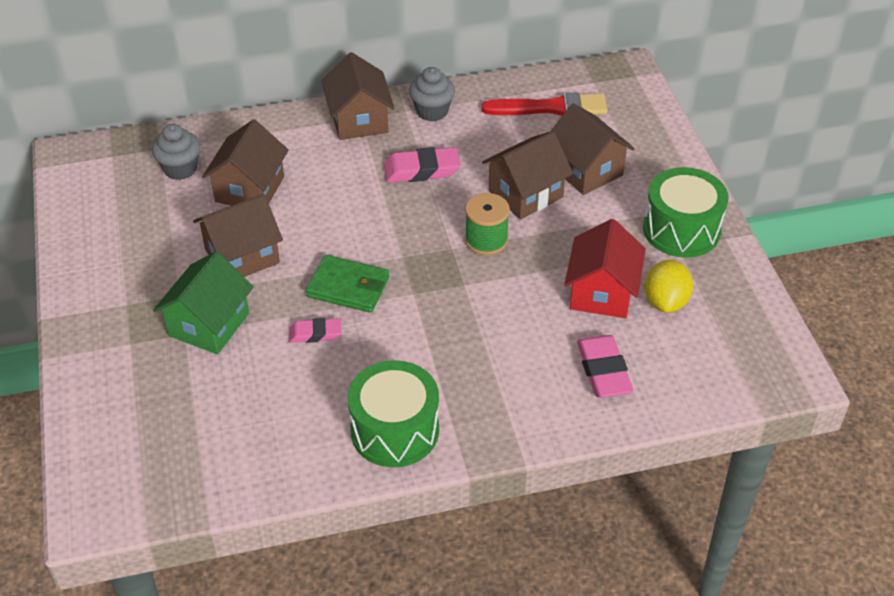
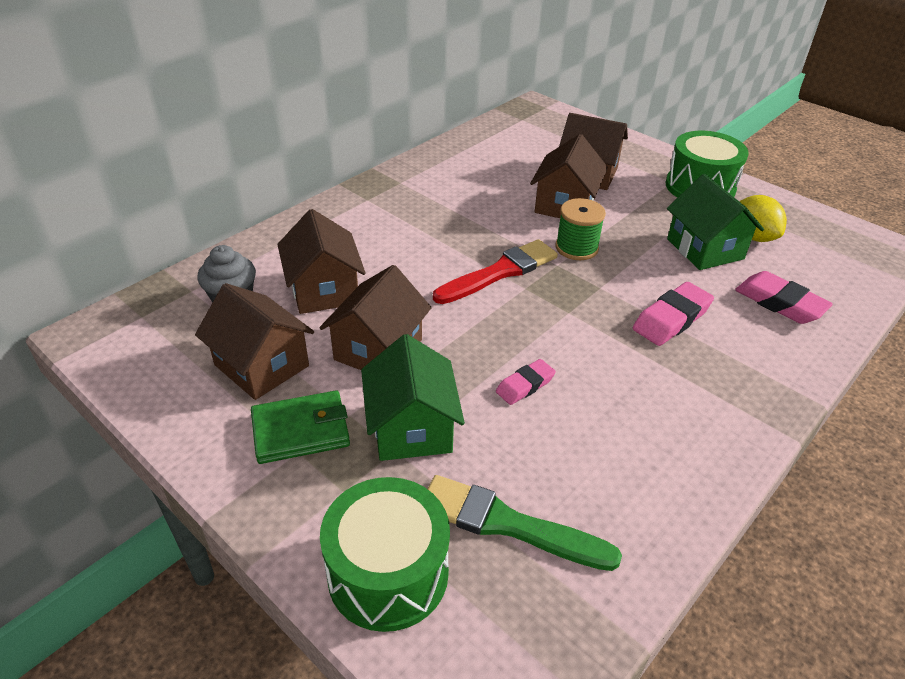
camera: 35 degrees left, 5 degrees down
(205, 417) = (507, 524): none -> green brush
(348, 287) = (508, 332): green wallet -> green wallet (300, 430)
(359, 120) = (368, 201): brown house -> brown house (262, 365)
(394, 430) = (694, 435): green drum -> green drum (388, 573)
(421, 170) = (464, 218): pink eraser -> pink eraser (671, 319)
(432, 111) = (423, 175): grey cupcake -> none
(551, 108) = (512, 144): red brush -> red brush (500, 272)
(601, 292) = (705, 249): red house -> green house

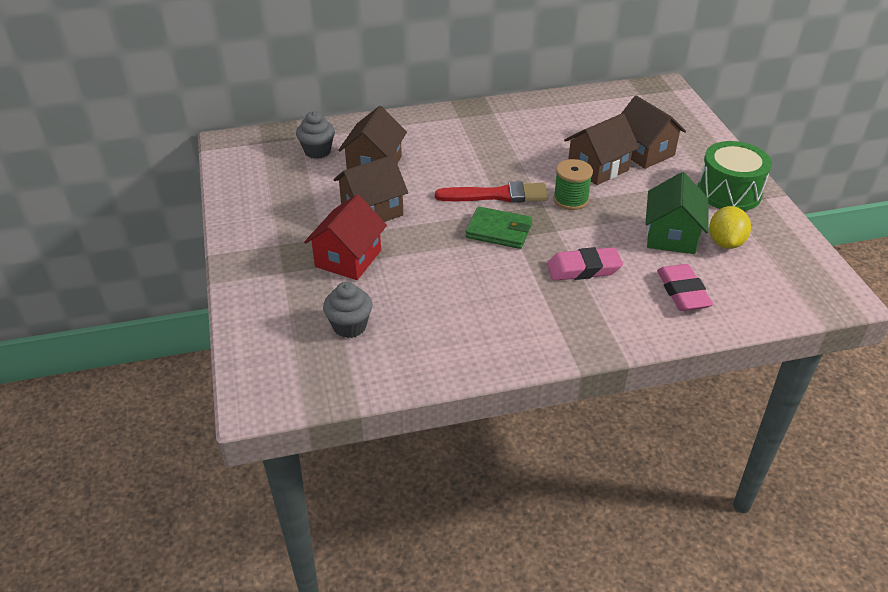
camera: 35 degrees right, 0 degrees up
(262, 365) = (300, 193): brown house -> none
(300, 430) = (289, 234): green wallet -> green wallet (499, 231)
(388, 573) = (268, 317): green drum -> none
(411, 428) = (348, 258): green house -> red house
(507, 524) = (349, 326): green brush -> grey cupcake
(525, 385) = (437, 265): pink eraser -> none

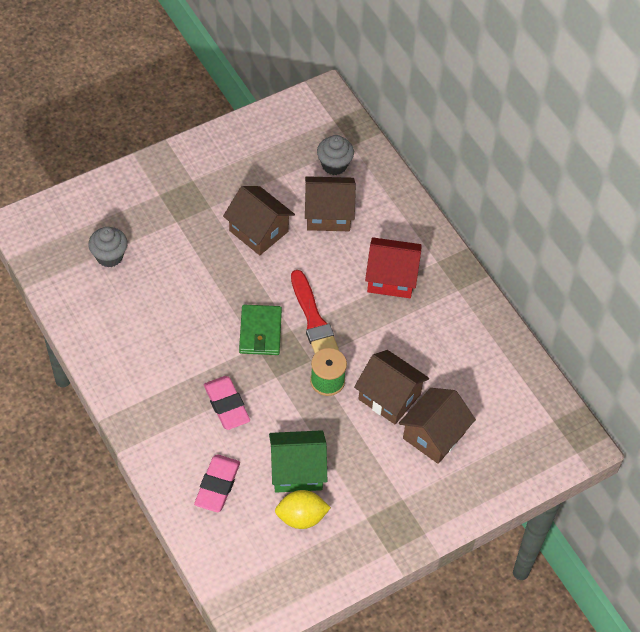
camera: 70 degrees right, 15 degrees up
(348, 258) = (188, 232): red house -> red house (391, 278)
(683, 292) = (217, 486): pink eraser -> pink eraser turned 45 degrees counterclockwise
(729, 192) = (387, 517): green drum -> none

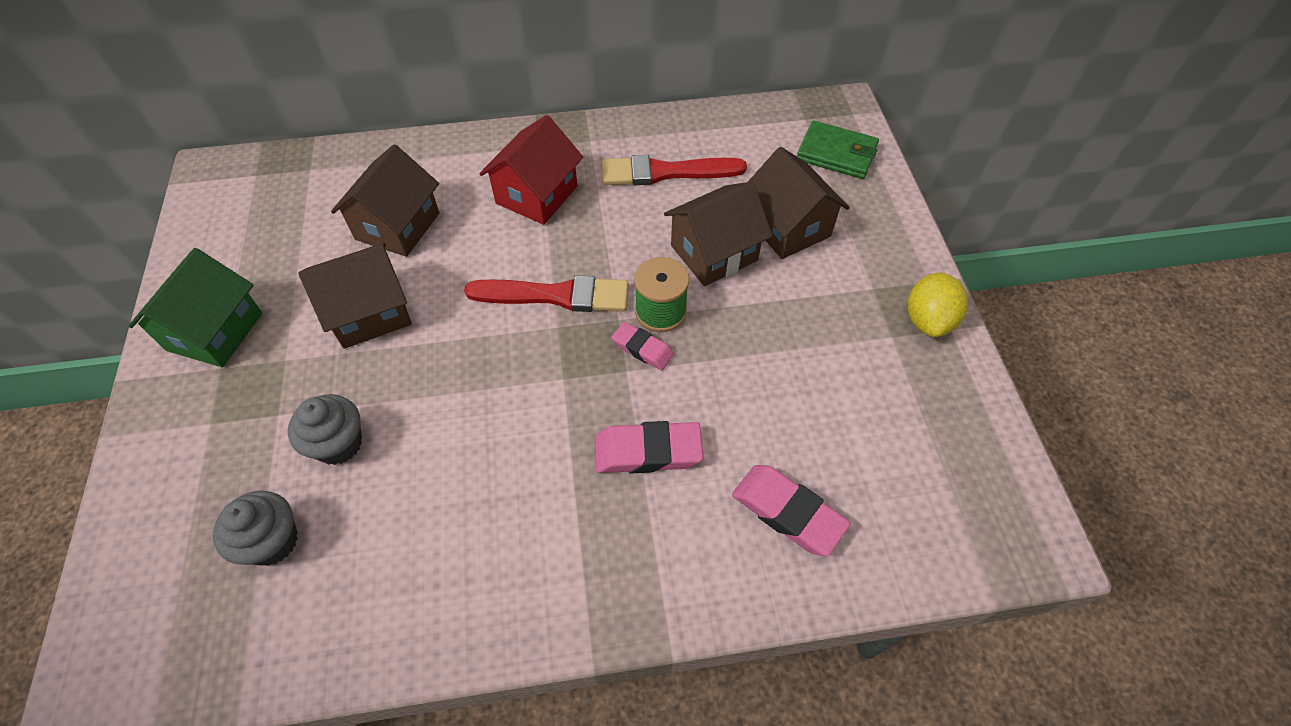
camera: 65 degrees left, 0 degrees up
(260, 332) = (541, 365): green wallet -> green wallet (836, 153)
(295, 380) = (642, 349): none -> pink eraser
(297, 471) = (794, 395): green house -> green house (215, 331)
(301, 517) = (873, 414): yellow lemon -> yellow lemon (928, 320)
(334, 165) = (326, 196): grey cupcake -> grey cupcake (339, 444)
(449, 346) = (665, 172): none -> red brush

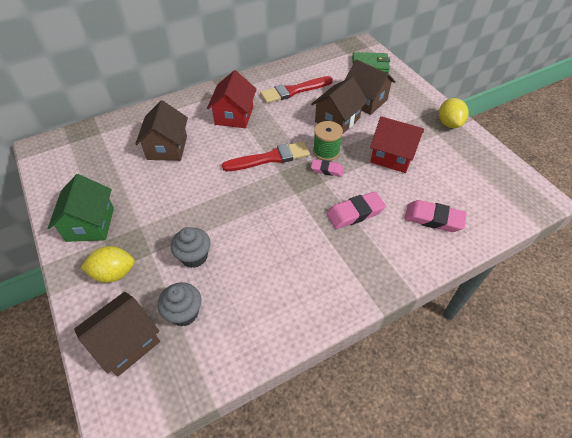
camera: 20 degrees left, 5 degrees down
(206, 431) = (114, 273): none -> yellow lemon
(370, 312) = (175, 191): brown house -> brown house (126, 342)
(778, 358) = (392, 156): none -> red house

